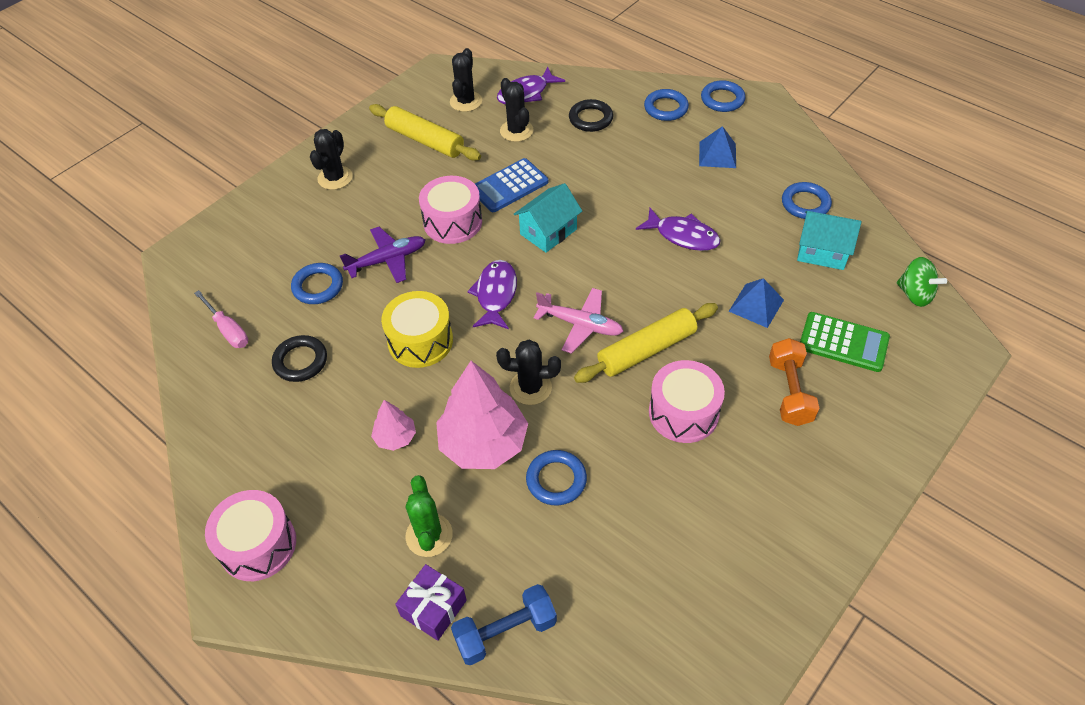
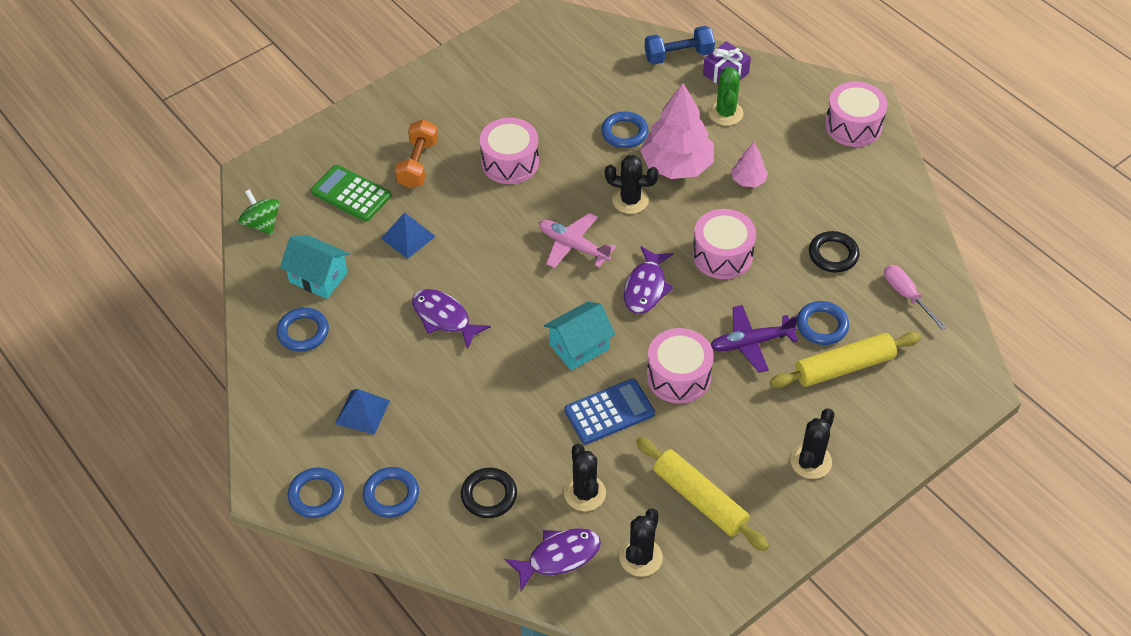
camera: 170 degrees left, 0 degrees up
(420, 341) = (722, 255): yellow drum -> pink drum
(646, 350) = (521, 214): yellow rolling pin -> yellow rolling pin (843, 367)

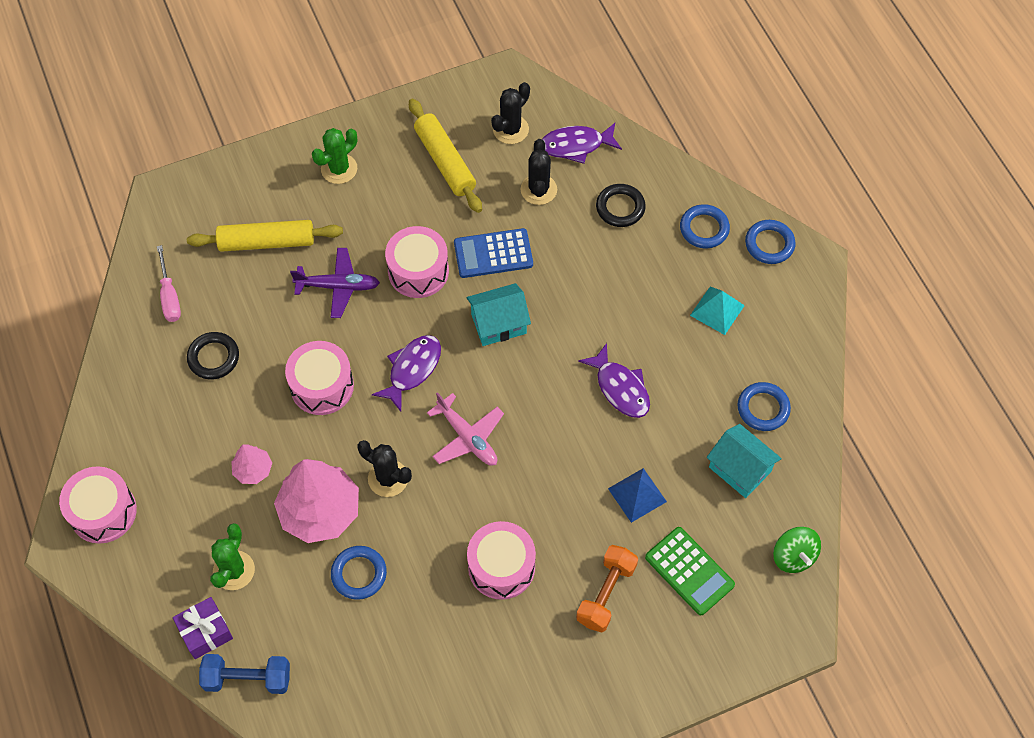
camera: 165 degrees left, 10 degrees up
(362, 412) = (717, 310): blue pyramid -> turquoise pyramid
(811, 461) = (339, 169): black cactus -> green cactus
(822, 325) = (264, 286): blue ring -> none

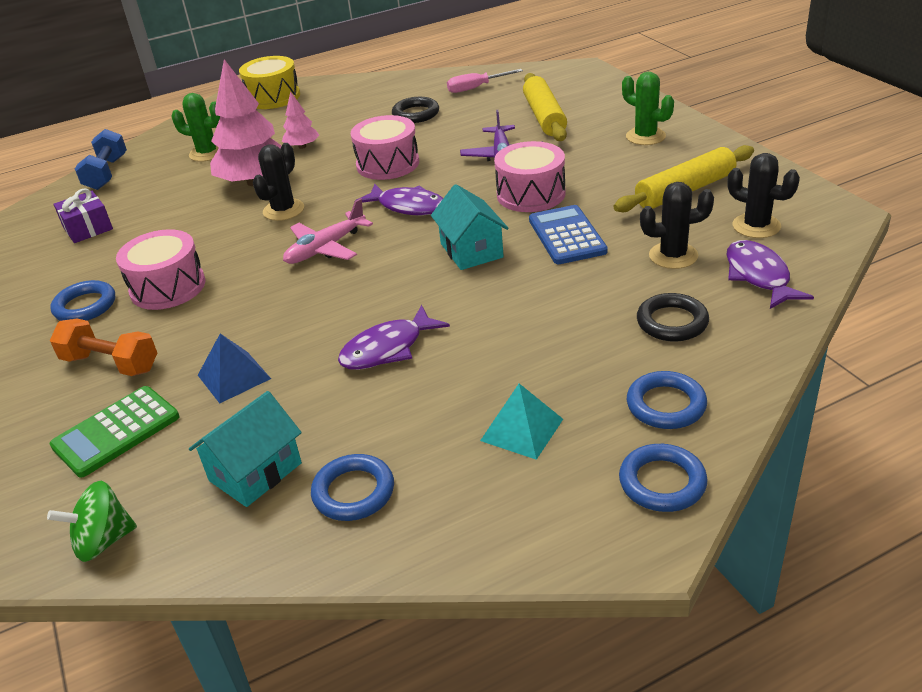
camera: 90 degrees right, 25 degrees down
(103, 512) = (273, 97): pink drum -> yellow drum
(205, 632) = (156, 150): purple gift -> purple gift (88, 228)
(359, 574) = (186, 209): blue ring -> blue ring (85, 306)

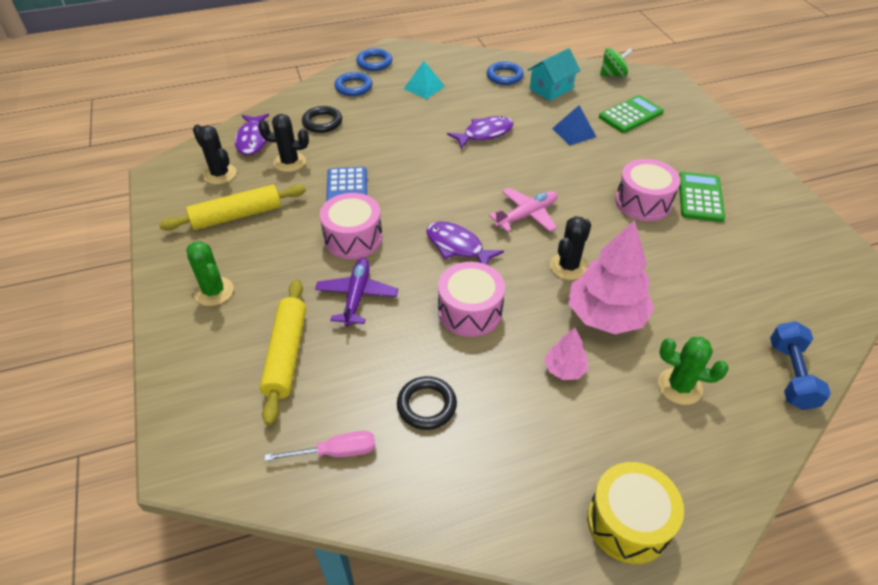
camera: 175 degrees left, 10 degrees up
(85, 306) = (700, 197): blue ring -> green calculator
(88, 228) = (753, 283): purple gift -> none
(110, 364) = (655, 152): orange dumbbell -> none
(471, 250) = (418, 192): turquoise house -> none

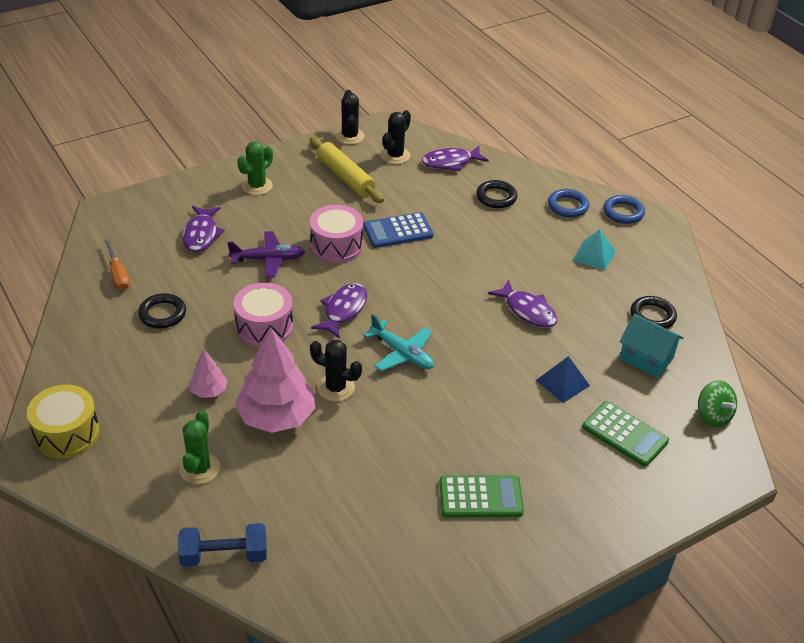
camera: 75 degrees right, 5 degrees down
(286, 354) = (201, 235): yellow rolling pin -> purple fish
(289, 162) = (426, 190): black cactus -> black cactus (349, 136)
(335, 452) = (118, 275): pink screwdriver -> orange screwdriver
(504, 76) = (652, 316): blue ring -> black ring
(526, 215) = (402, 353): pink plane -> turquoise plane
(643, 202) = (454, 445): pink drum -> none

